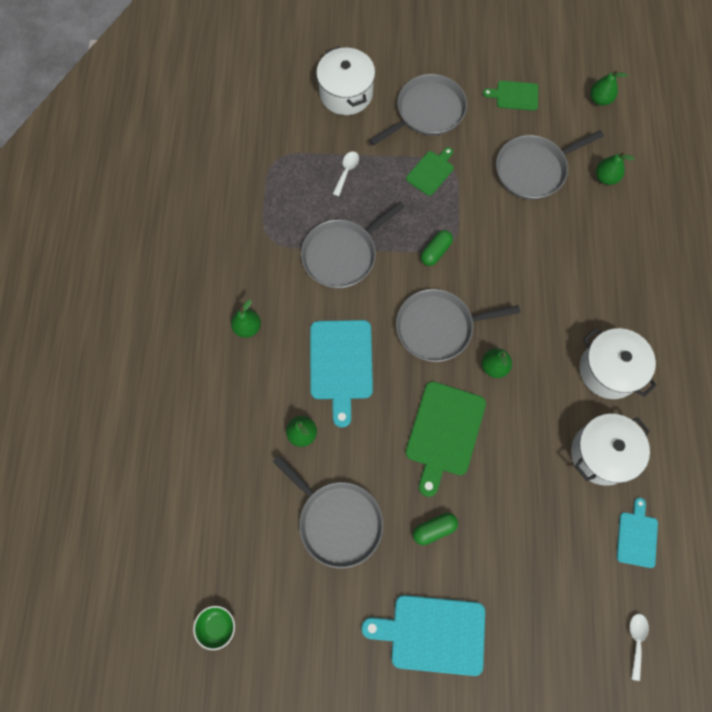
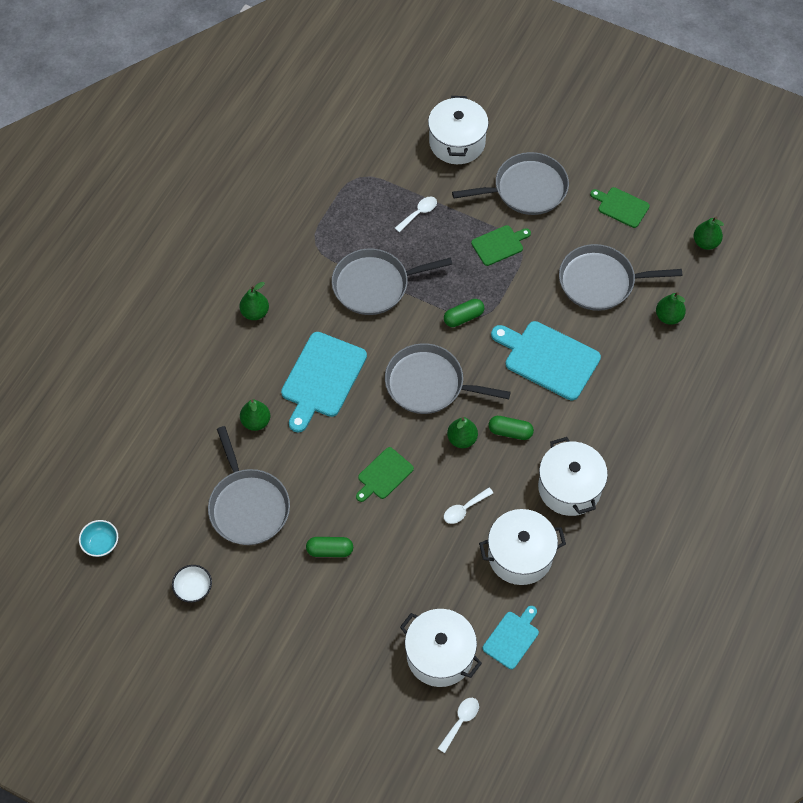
camera: 25 degrees right, 10 degrees down
(217, 626) = (101, 544): green bowl -> turquoise bowl
(328, 629) = (193, 589): none -> white bowl
(432, 633) = (281, 632): turquoise cutting board -> turquoise cutting board (548, 358)
(444, 432) = (383, 475): green cutting board -> green cutting board, size x0.57
(531, 341) = (510, 432): none -> green capsule
(531, 432) = (464, 509): none -> white spoon
(584, 585) = (439, 655): none -> white pot

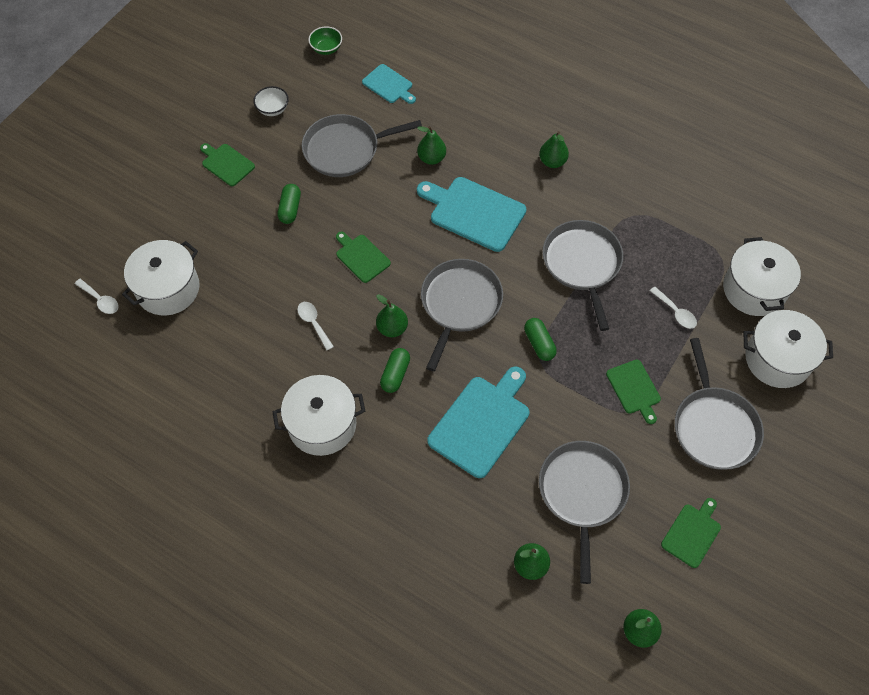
camera: 95 degrees right, 0 degrees up
(101, 544) = (326, 49): turquoise bowl -> green bowl
(273, 625) = (226, 164): none -> green cutting board
(512, 638) = (170, 352): turquoise cutting board -> turquoise cutting board (389, 85)
(520, 555) = (254, 368): white pot -> white pot (754, 289)

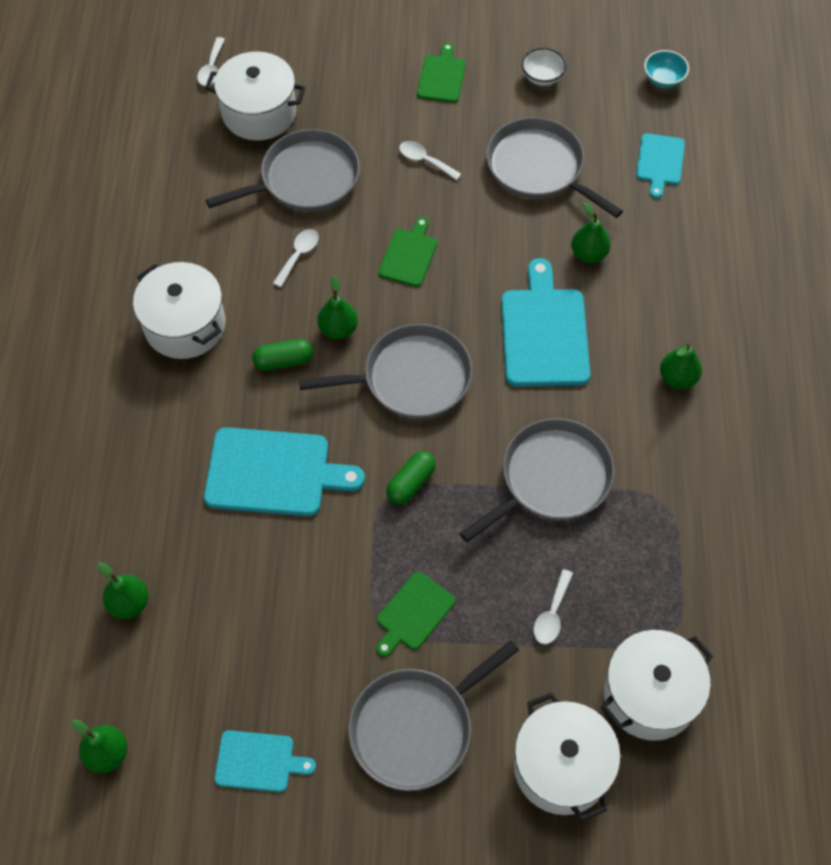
camera: 60 degrees right, 0 degrees up
(290, 209) = (425, 160): green capsule -> white spoon
(326, 49) = (663, 79): green bowl -> turquoise bowl
(582, 493) = (244, 617): grey pan -> grey pan (305, 179)
(692, 533) = (258, 761): green cutting board -> turquoise cutting board

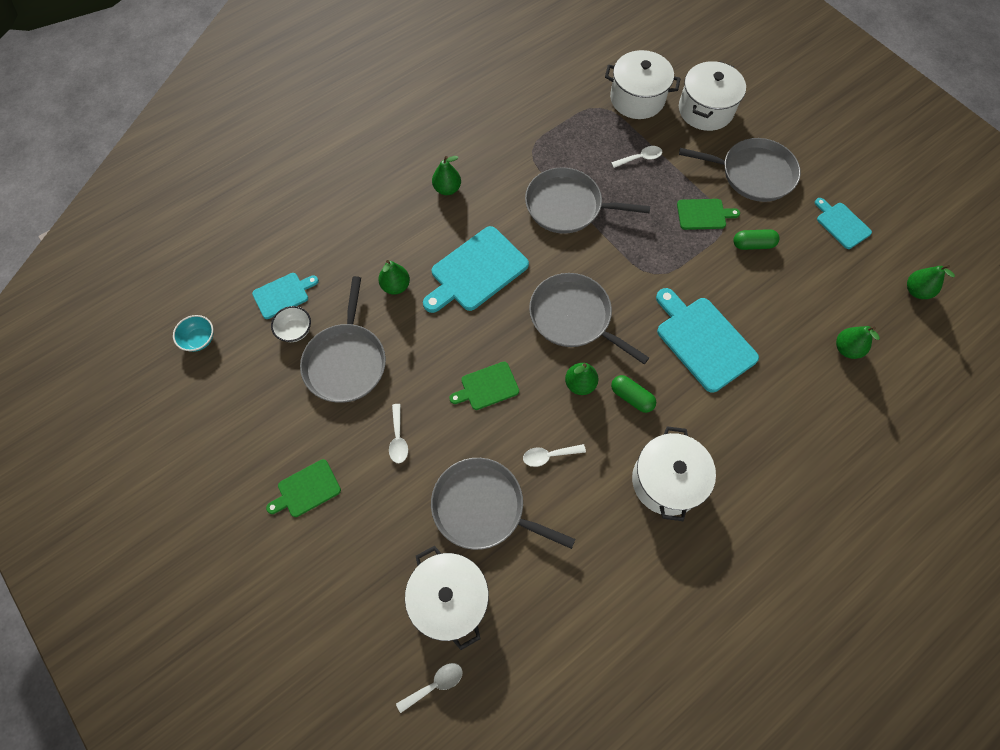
camera: 130 degrees left, 5 degrees up
(411, 483) = (637, 268): green capsule -> green capsule (753, 244)
(542, 77) = (254, 419): white bowl -> white bowl (295, 330)

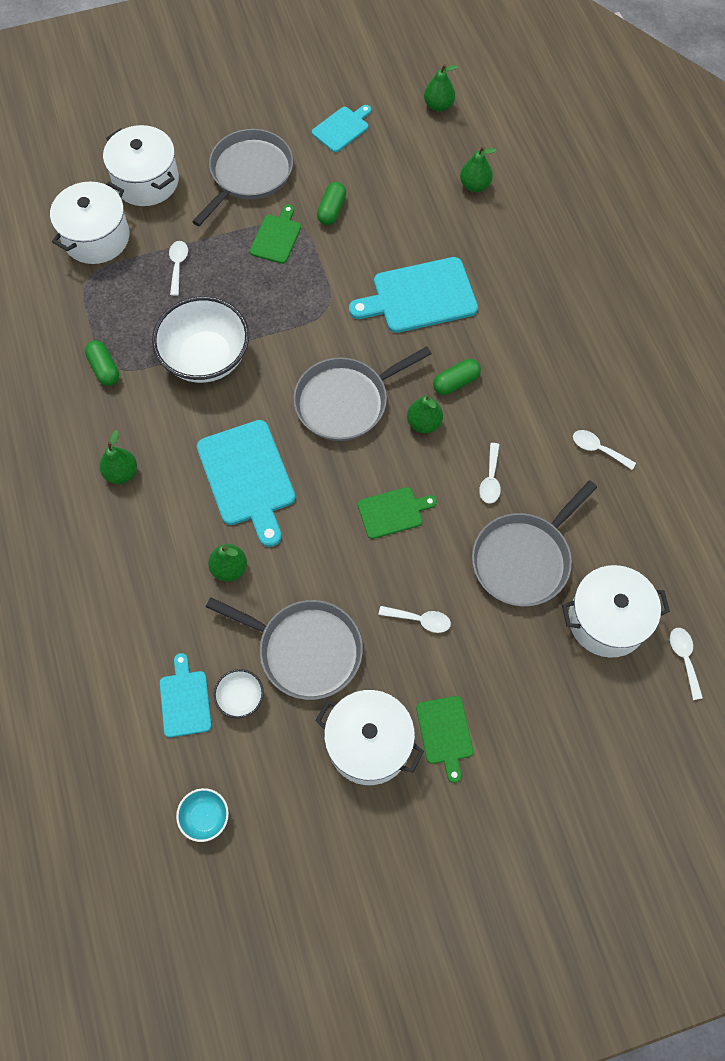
camera: 70 degrees left, 0 degrees up
(487, 387) = (393, 512): green cutting board -> green cutting board turned 105 degrees counterclockwise
(528, 146) = (104, 369): none -> green capsule
(567, 206) = (206, 357): grey pan -> white bowl
(619, 543) = (598, 449): none -> white spoon
(666, 481) = (551, 386): white pot -> white pot (369, 744)
(841, 224) = (342, 128): turquoise cutting board -> turquoise cutting board turned 150 degrees clockwise

